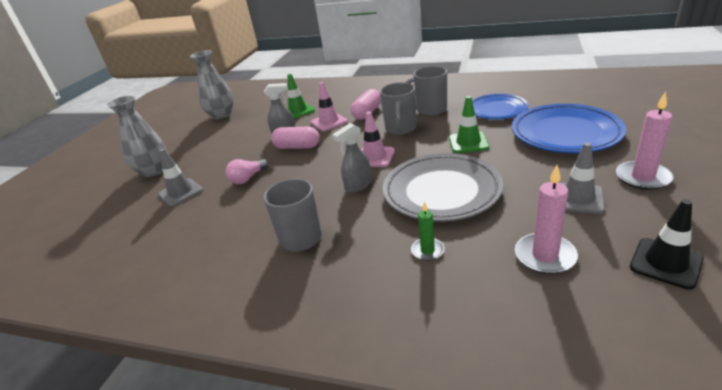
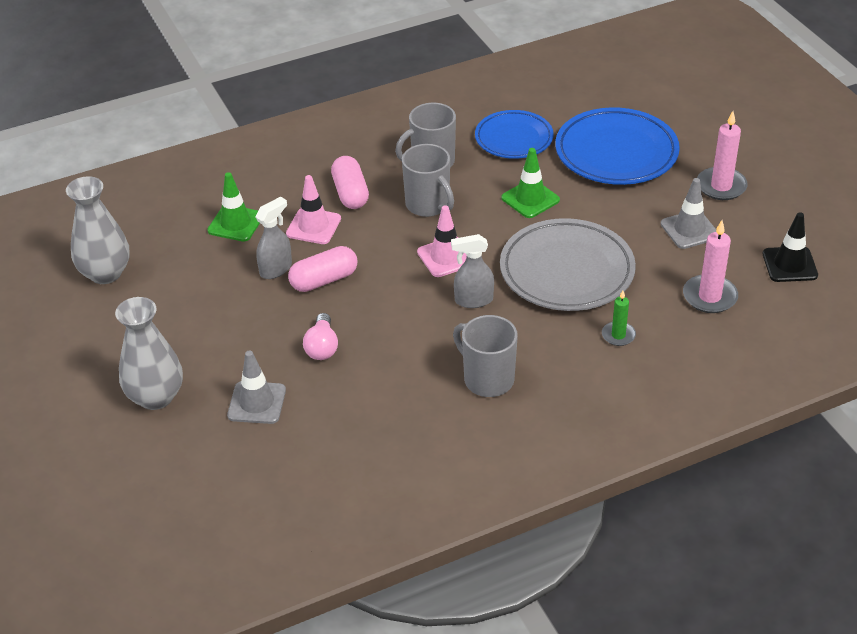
camera: 45 degrees left, 10 degrees up
(358, 186) = (473, 300): grey spray bottle -> grey spray bottle turned 75 degrees clockwise

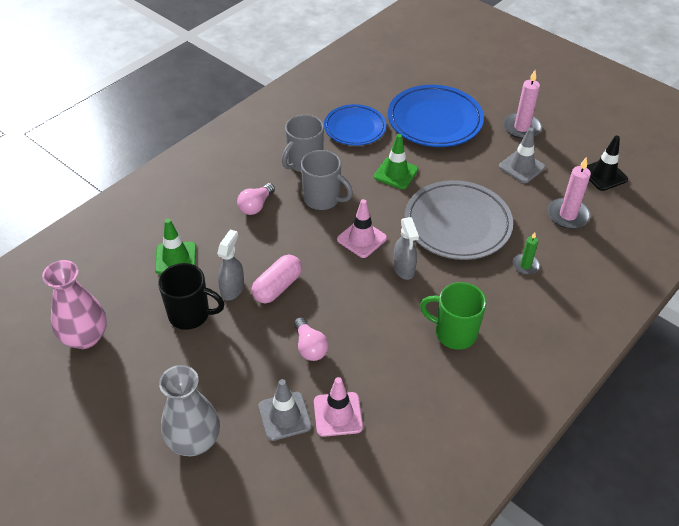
camera: 25 degrees left, 5 degrees up
(105, 273) = (85, 337): grey vase -> pink vase
(219, 282) = (190, 315): none -> black mug
(313, 226) = (242, 242): pink traffic cone -> pink traffic cone (338, 414)
(350, 193) = (256, 206): pink capsule -> pink light bulb
(473, 300) = (404, 269): grey spray bottle -> grey spray bottle turned 75 degrees counterclockwise
(487, 379) = (454, 333): grey mug -> green mug

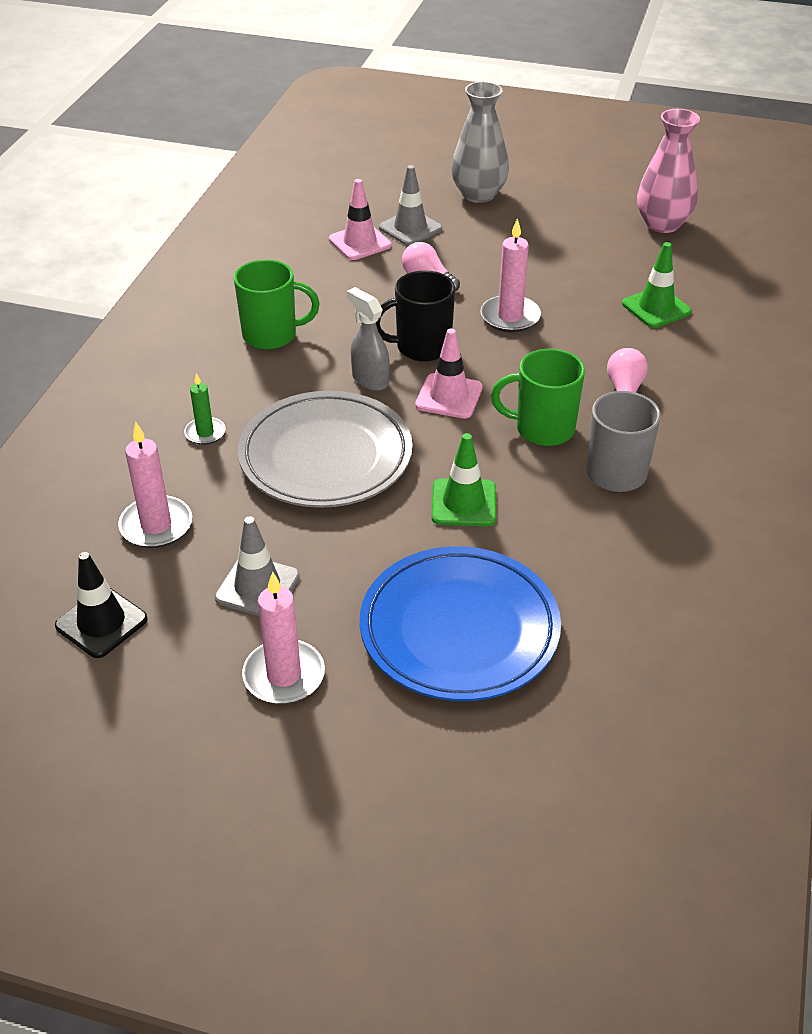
camera: 155 degrees right, 5 degrees down
(190, 315) = (580, 268): black mug -> black mug (421, 347)
(232, 289) = (559, 300): grey spray bottle -> none
(277, 287) = (510, 317): pink capsule -> pink candle
(323, 199) = (543, 429): grey mug -> green mug
(355, 128) = (589, 561): blue plate -> none

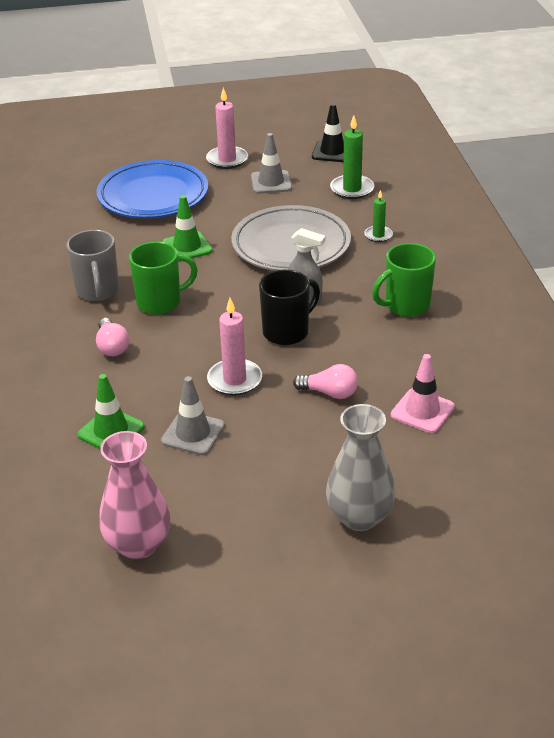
camera: 155 degrees right, 5 degrees down
(156, 525) = (352, 189): pink candle -> green candle
(410, 228) = (391, 444): grey traffic cone -> grey traffic cone (193, 433)
(449, 396) = (240, 303): pink traffic cone -> none

